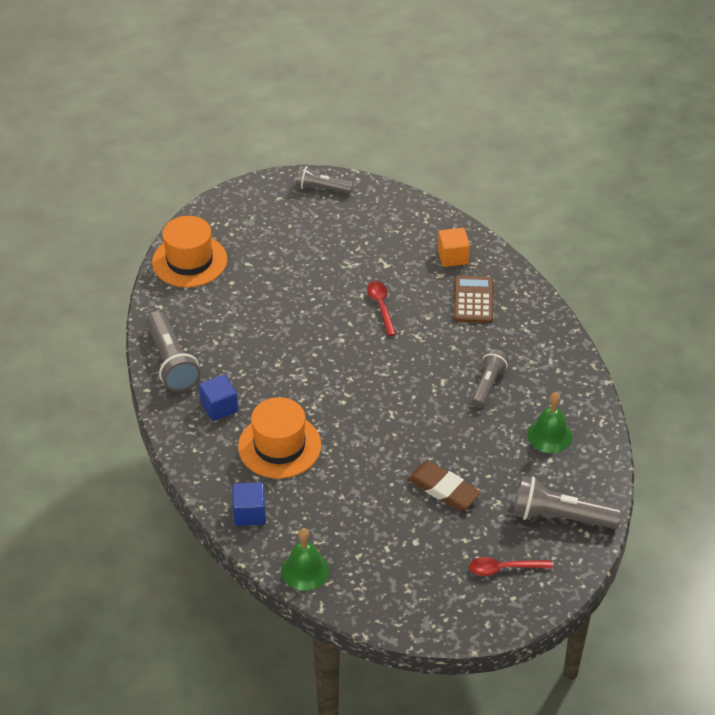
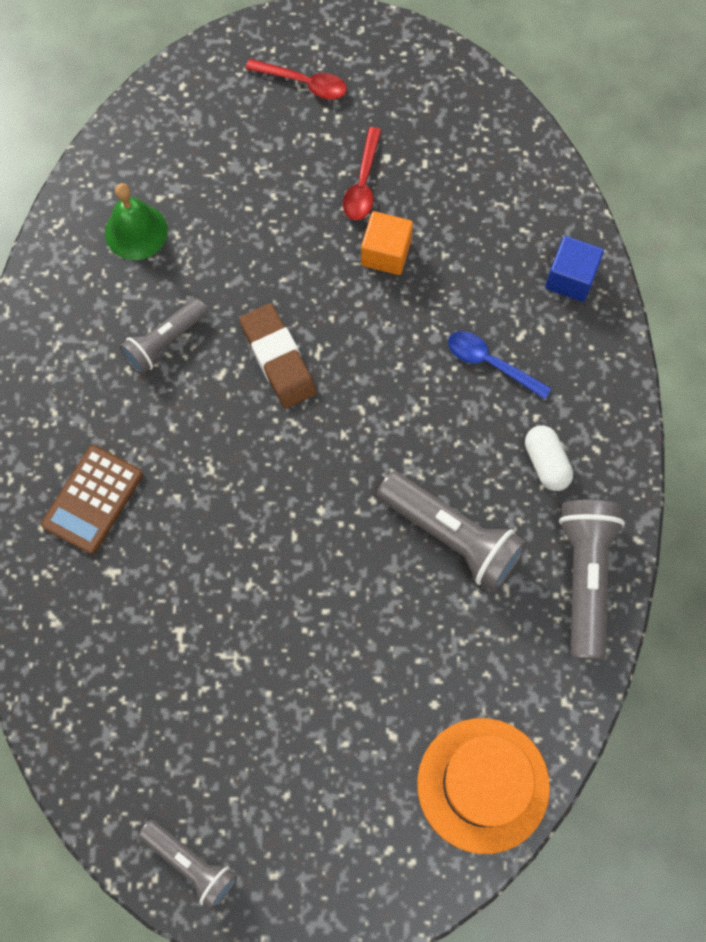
camera: 155 degrees left, 25 degrees up
(219, 407) = (546, 463): blue cube -> white capsule
(279, 446) = (490, 363): orange hat -> blue spoon
(305, 570) = (535, 174): green bell -> none
(381, 306) = (232, 548): red spoon -> red spoon (363, 183)
(443, 489) = (314, 211): brown eraser -> brown eraser (278, 359)
(452, 257) = (70, 601): orange cube -> orange cube (386, 253)
(560, 516) = (197, 119): grey flashlight -> grey flashlight (452, 536)

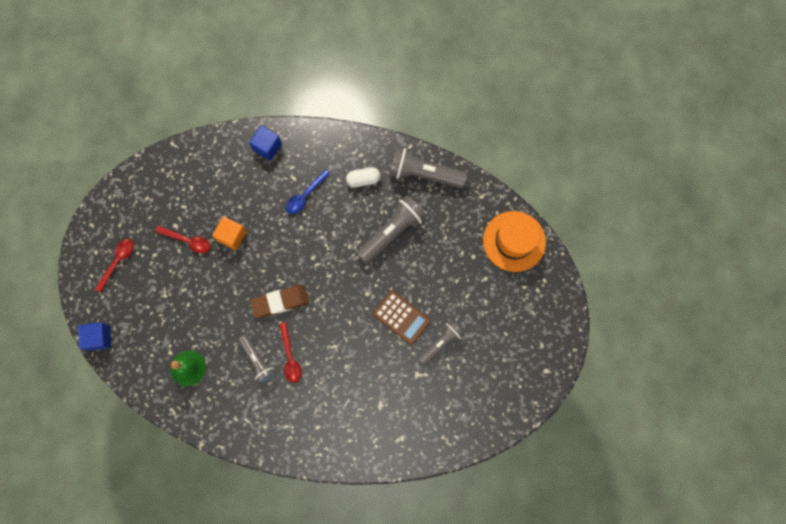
camera: 80 degrees left, 5 degrees up
(93, 500) = (339, 410): brown calculator -> brown calculator (401, 317)
(168, 85) = (99, 338): none -> blue cube
(179, 395) = (290, 357): none -> red spoon
(191, 864) = (531, 384): grey flashlight -> grey flashlight (441, 343)

